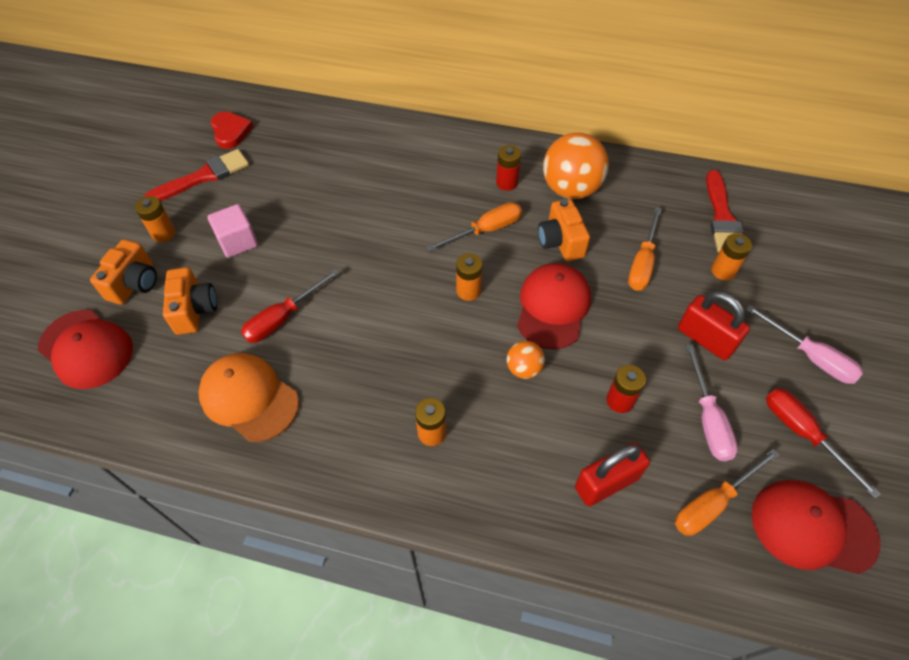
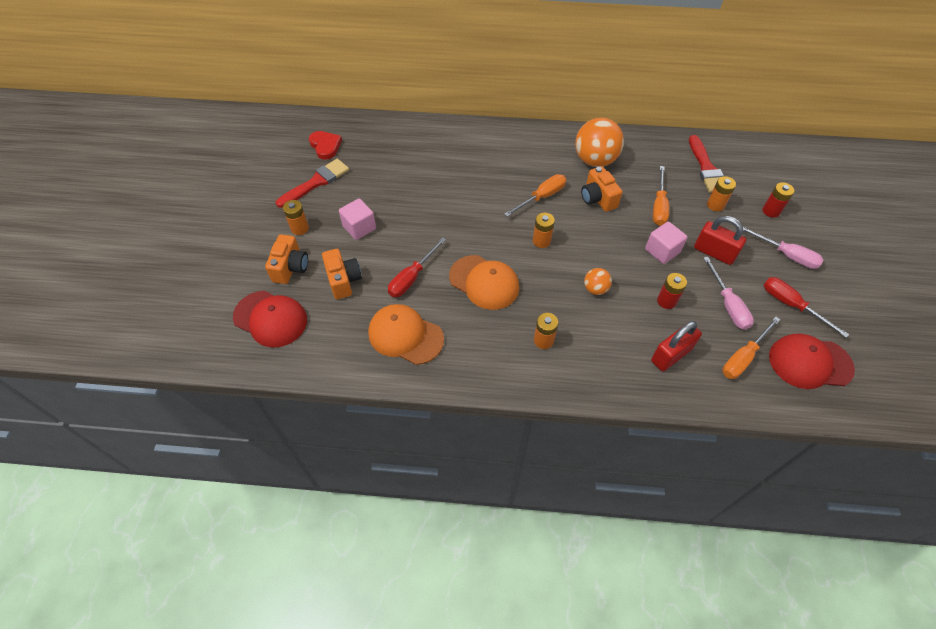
camera: 10 degrees left, 0 degrees up
(375, 338) = (484, 282): none -> orange cap
(507, 183) = (547, 161): red battery -> red battery (771, 211)
(553, 307) = (604, 245): red cap -> none
(631, 327) = (662, 251): none -> pink cube

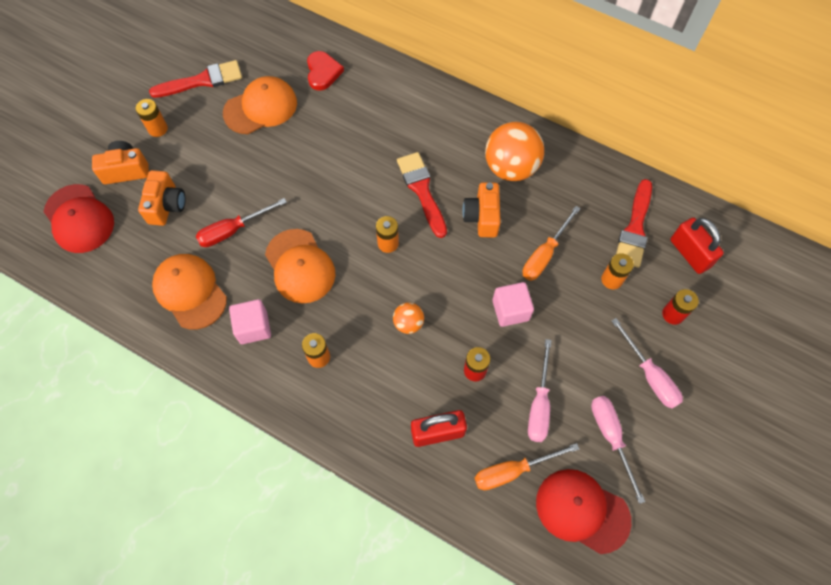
camera: 25 degrees right, 10 degrees up
(290, 267) = (126, 170): orange camera -> orange camera turned 135 degrees counterclockwise
(325, 146) = (235, 39): red heart -> red heart (323, 72)
(359, 227) = (214, 151): pink cube -> pink cube (253, 327)
(377, 185) = (261, 108): none -> orange cap
(541, 197) = (422, 190): orange screwdriver -> red brush
(714, 252) = (568, 337): red padlock -> red padlock (689, 253)
(791, 305) = (611, 437): red screwdriver -> pink screwdriver

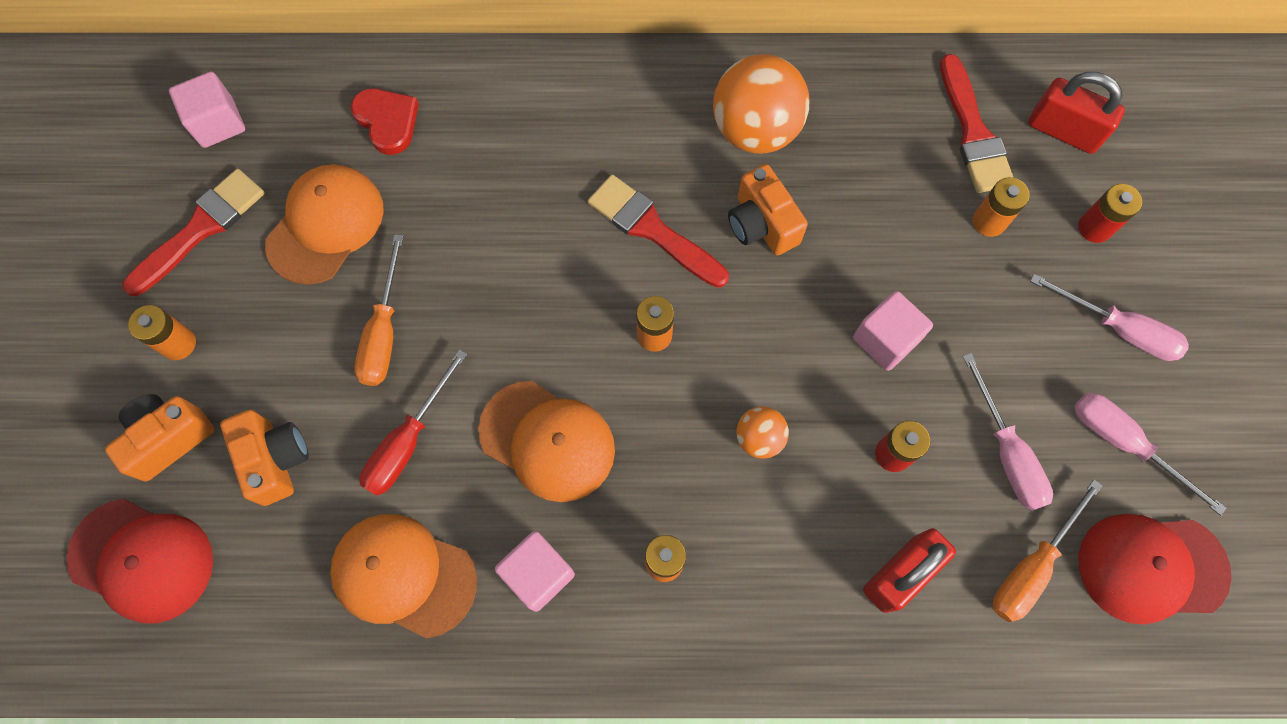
camera: 30 degrees left, 5 degrees up
(242, 35) = (218, 123): none -> pink cube
(544, 254) = (880, 233): orange screwdriver -> orange screwdriver (384, 332)

